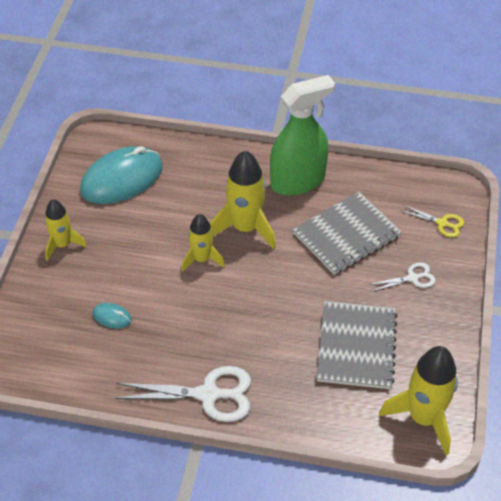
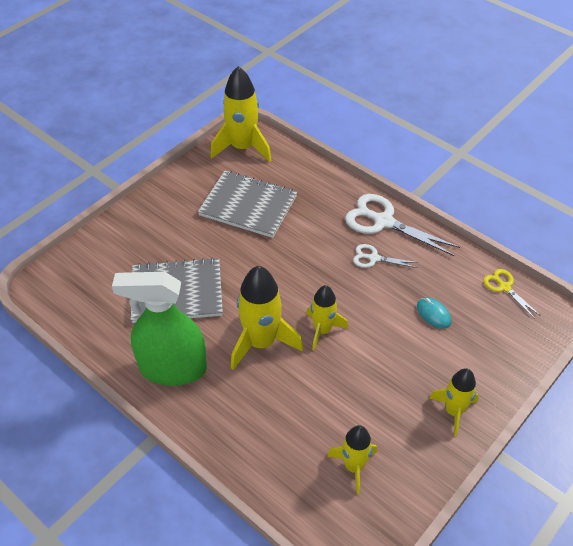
camera: 150 degrees left, 0 degrees up
(122, 179) = (353, 466): turquoise mouse -> yellow rocket
(356, 346) = (248, 205): grey notebook -> grey notebook turned 75 degrees clockwise
(412, 278) = (159, 233): white scissors -> white scissors (373, 258)
(442, 223) = (88, 264): yellow scissors -> yellow scissors (504, 287)

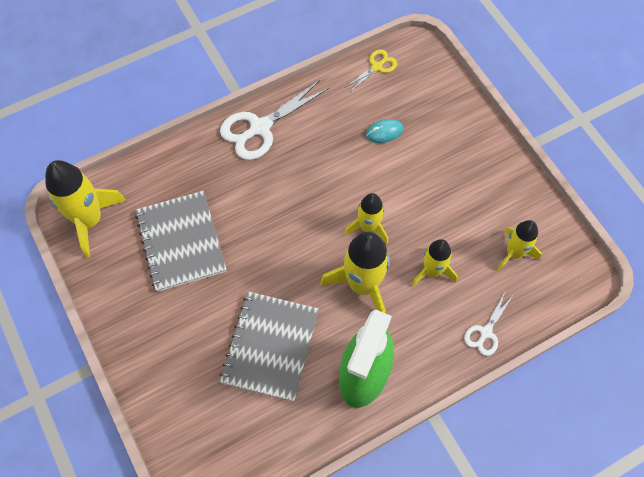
camera: 70 degrees left, 15 degrees up
(248, 205) = (181, 242): grey notebook -> grey notebook turned 60 degrees counterclockwise
(373, 258) = (301, 154): white scissors -> white scissors (485, 332)
(453, 411) = (485, 158): yellow rocket -> yellow rocket (432, 271)
(504, 287) = (376, 67): yellow scissors -> yellow scissors turned 150 degrees clockwise

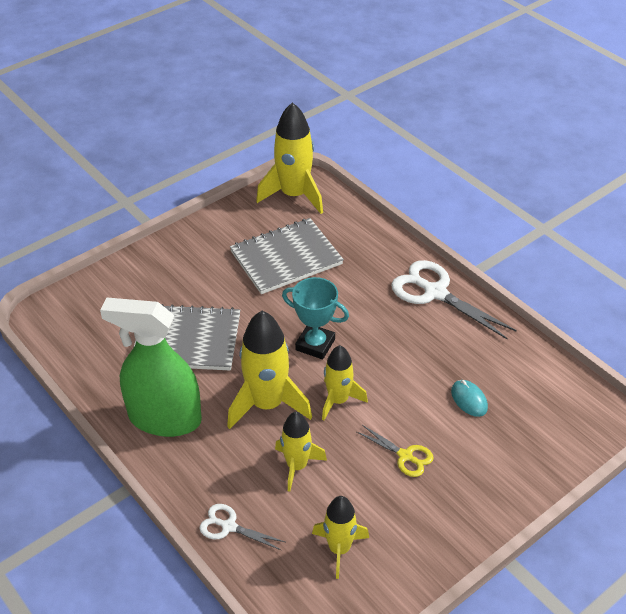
camera: 80 degrees right, 20 degrees down
(300, 235) = (315, 344): none -> turquoise trophy
(376, 67) = (559, 381): yellow scissors -> yellow scissors (405, 456)

